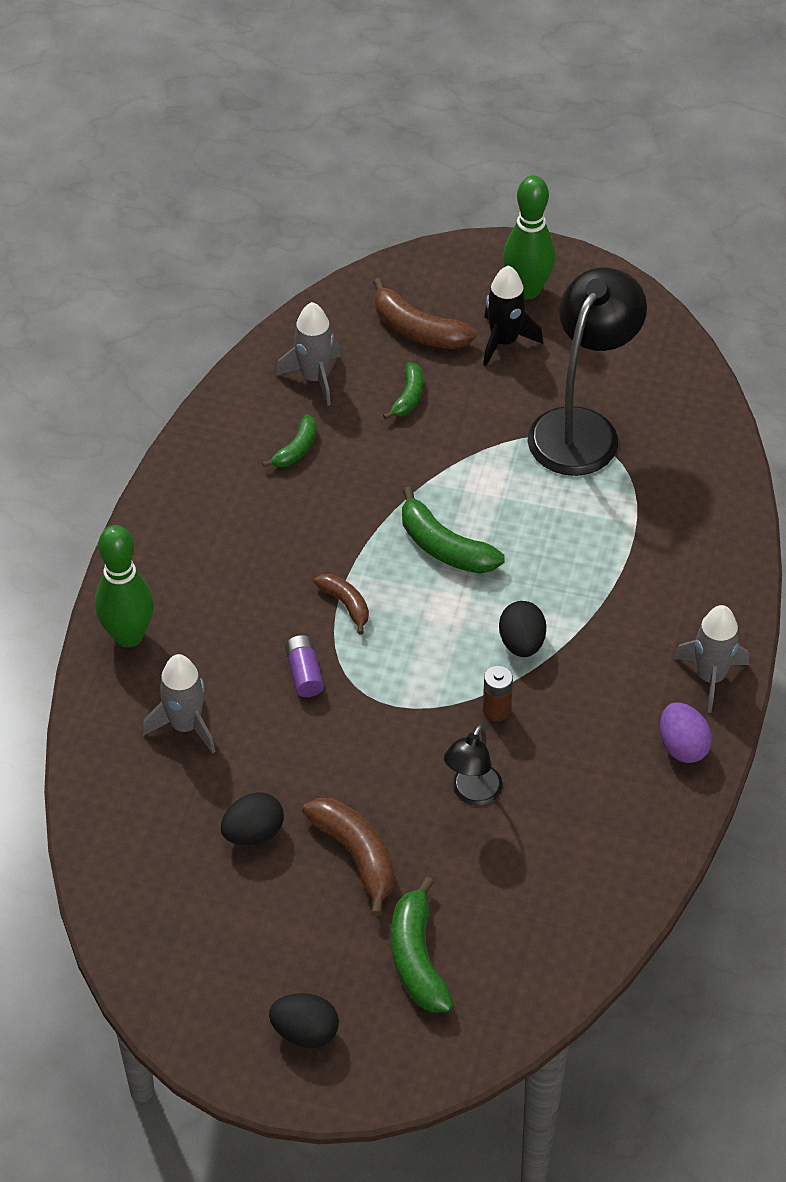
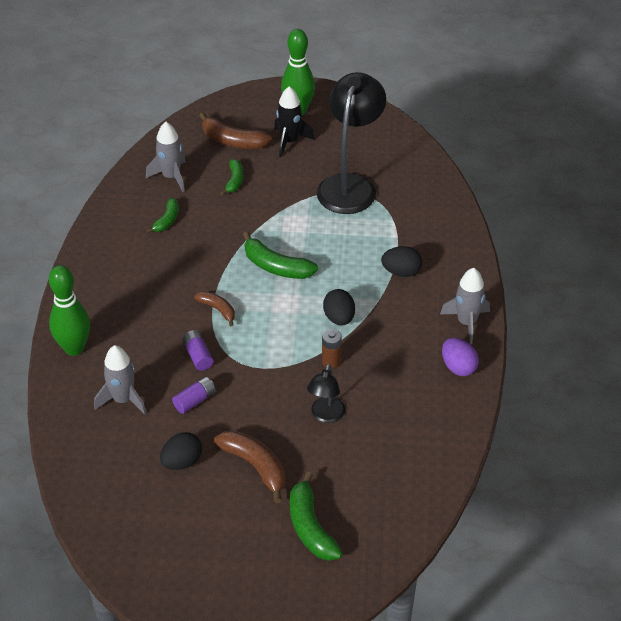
camera: 10 degrees left, 5 degrees down
(287, 742) = (194, 400): none -> purple battery
(305, 1032) = (242, 588): black egg -> black egg (401, 272)

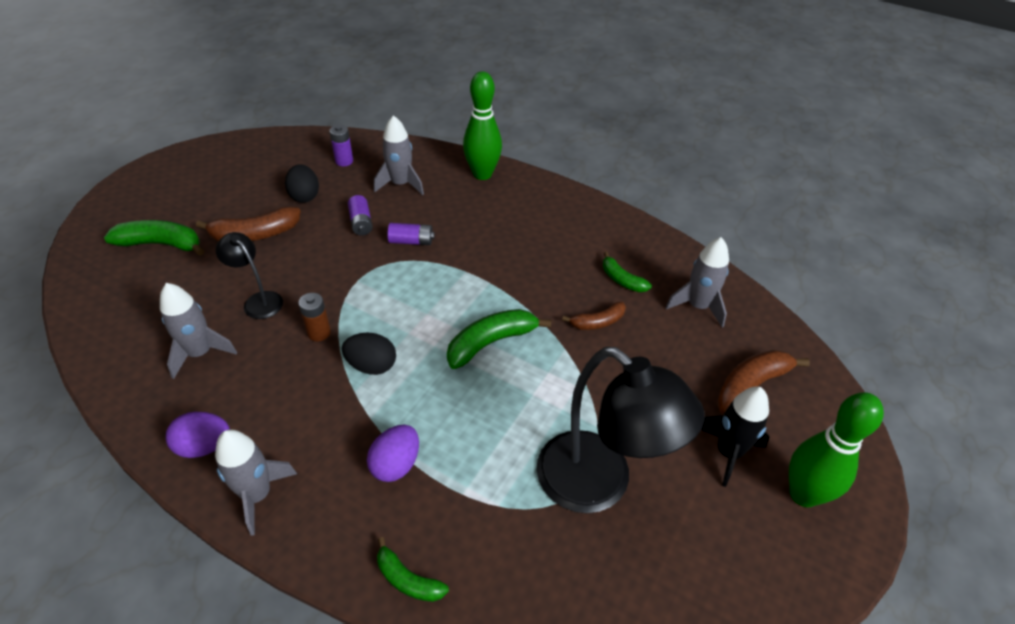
camera: 115 degrees right, 0 degrees up
(110, 462) = (344, 161): none -> purple battery
(218, 310) = (460, 274): brown banana -> brown banana (597, 322)
(234, 181) = (665, 360): green banana -> green banana (408, 579)
(396, 418) = (200, 353): none -> grey rocket
(401, 272) = (396, 464): black egg -> purple egg

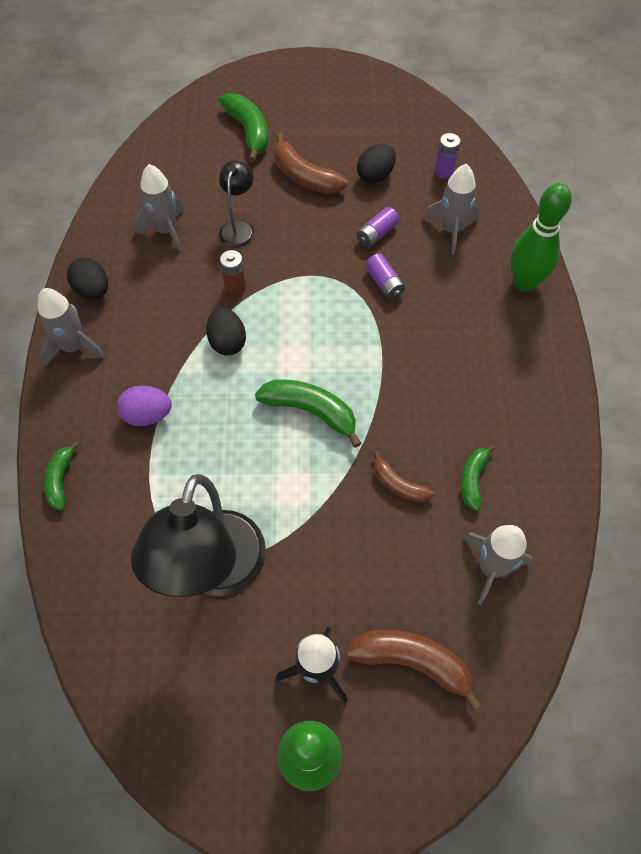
camera: 60 degrees right, 15 degrees up
(204, 446) = (93, 290): purple egg -> black egg

